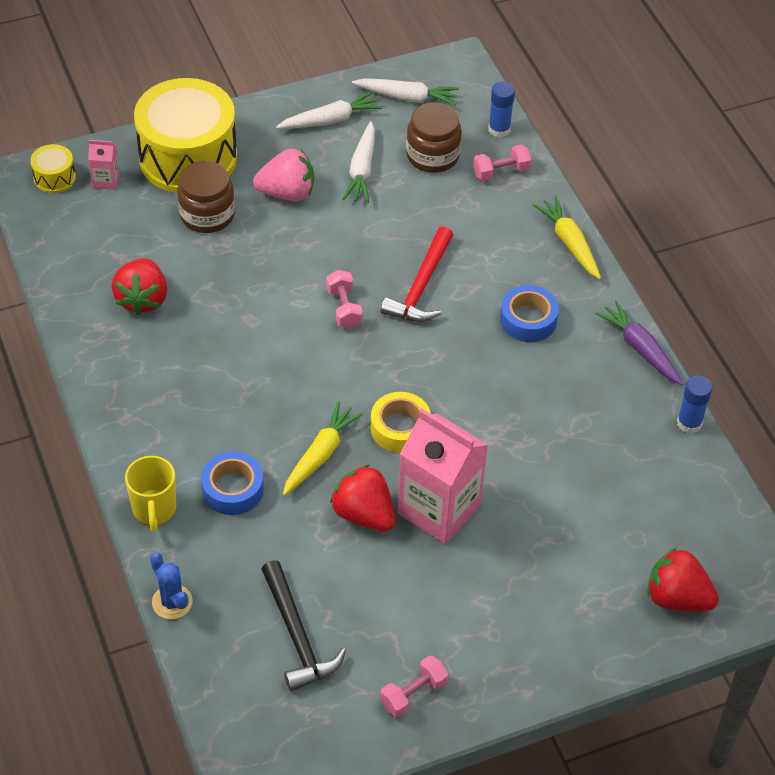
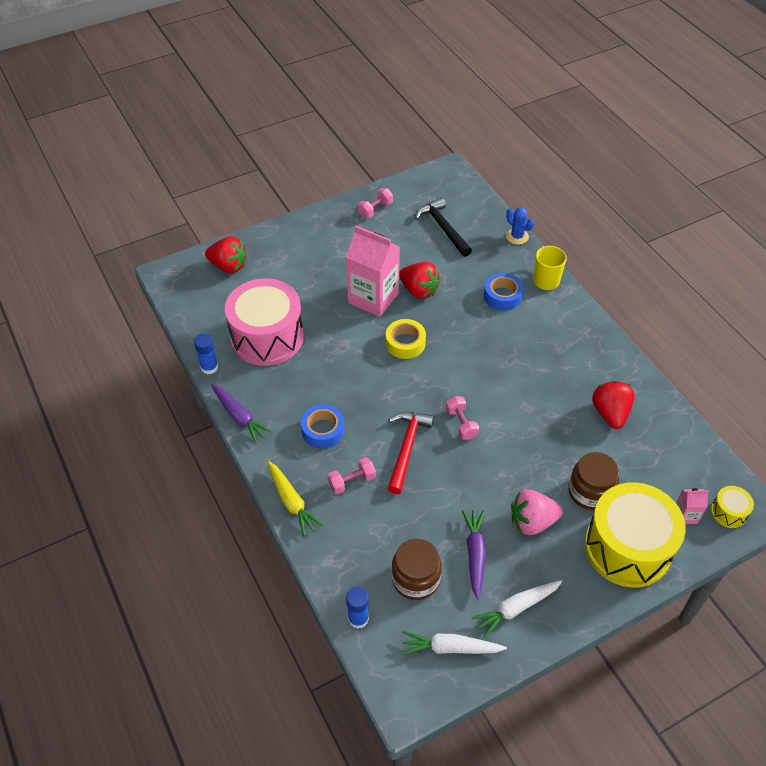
camera: 175 degrees right, 0 degrees up
(320, 455) = (453, 321): yellow carrot -> none
(362, 170) = (475, 554): white carrot -> purple carrot
(501, 172) = (353, 568): pink dumbbell -> pink dumbbell (352, 481)
(607, 461) = (267, 337): none -> pink drum

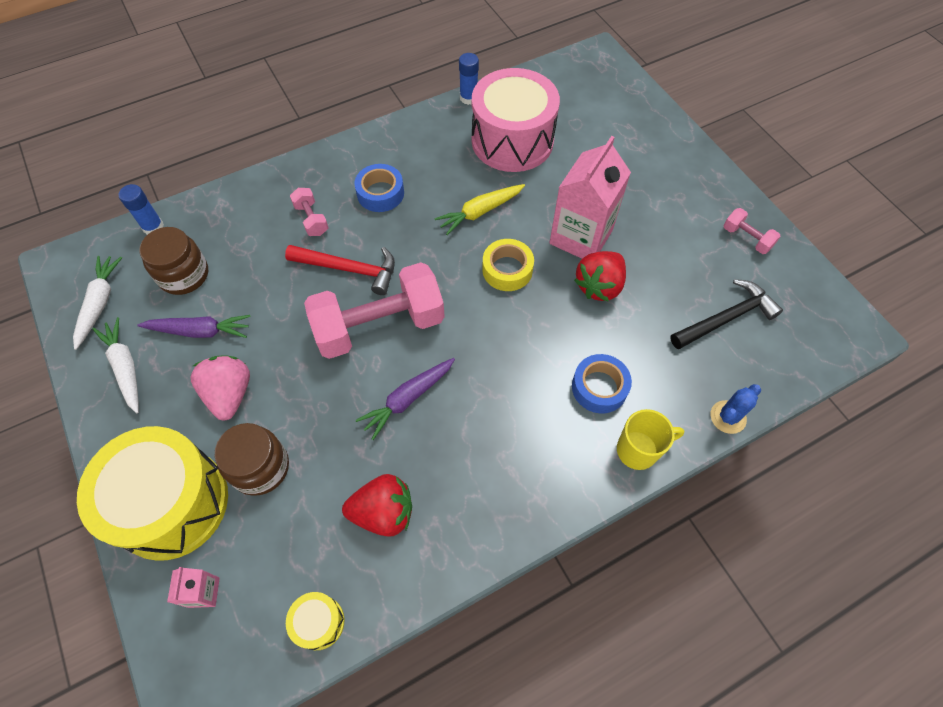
camera: 90 degrees right, 10 degrees up
(228, 266) = (617, 102): red strawberry -> none
(239, 417) = (403, 125): purple carrot -> purple carrot (408, 399)
(291, 501) = (294, 171): yellow carrot -> yellow carrot (480, 212)
(461, 424) = (379, 325): pink dumbbell -> pink dumbbell, size x2.31
(728, 512) = (196, 660): yellow drum -> yellow drum (319, 622)

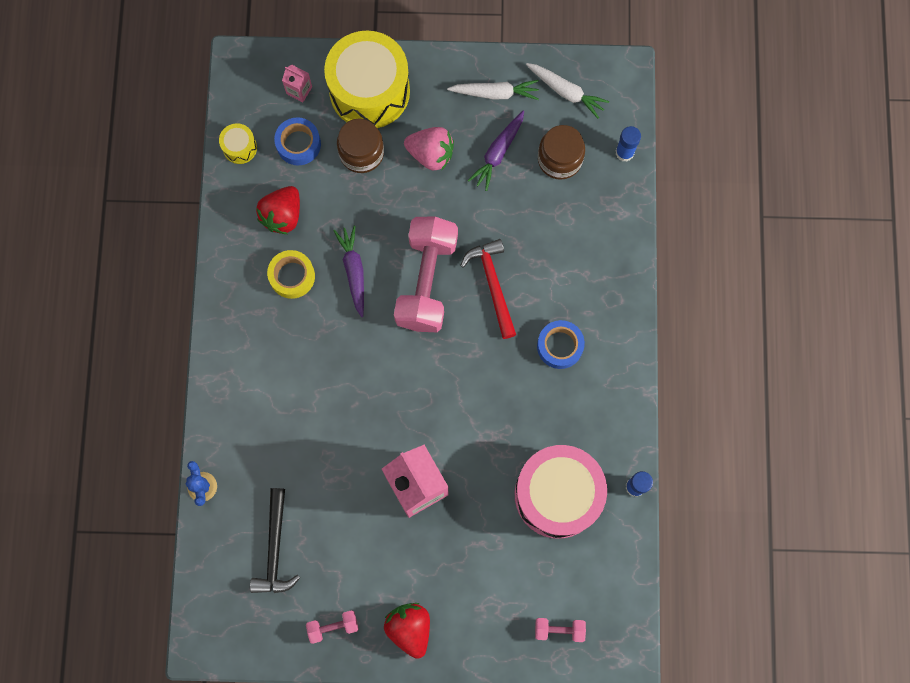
camera: 120 degrees right, 15 degrees up
(311, 219) = (562, 277): pink dumbbell -> pink dumbbell (559, 629)
(350, 269) = (492, 284): red hammer -> red hammer turned 120 degrees clockwise
(480, 212) = (491, 418): yellow carrot -> none
(507, 270) = (420, 406): yellow tape -> yellow tape (292, 276)
(599, 286) = (362, 469): red strawberry -> red strawberry (409, 628)
(599, 387) = (280, 410): blue tape -> blue tape (298, 144)
(638, 450) = (219, 406): yellow mug -> none

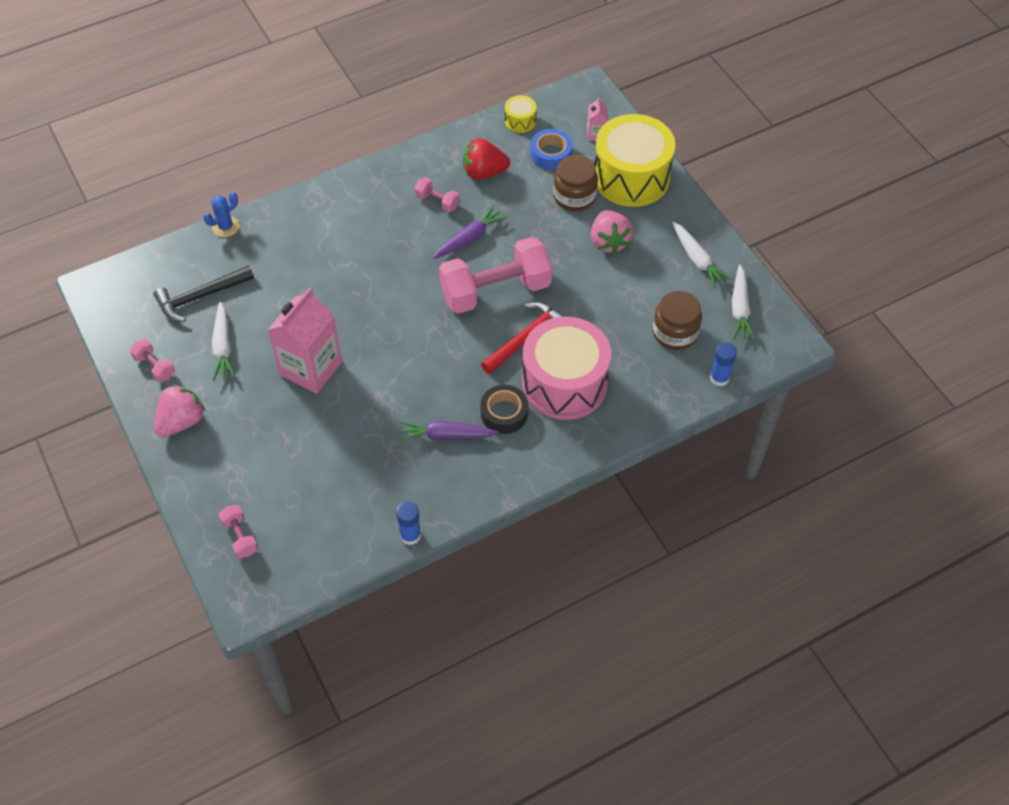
camera: 60 degrees right, 20 degrees down
(292, 276) = (437, 201): yellow tape -> pink dumbbell
(347, 554) = (223, 347): none -> white carrot
(409, 628) = (181, 421): red strawberry -> pink strawberry
(498, 153) = (646, 286): purple carrot -> purple carrot (446, 435)
(557, 495) = (365, 476): pink drum -> pink drum (564, 383)
(560, 346) = (504, 413): blue tape -> black tape

